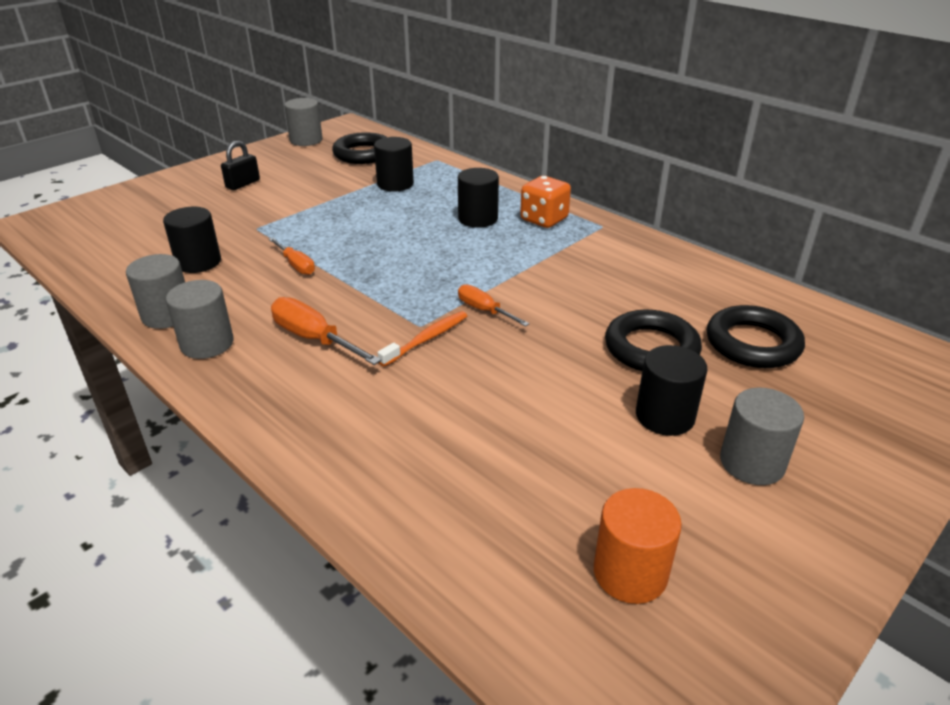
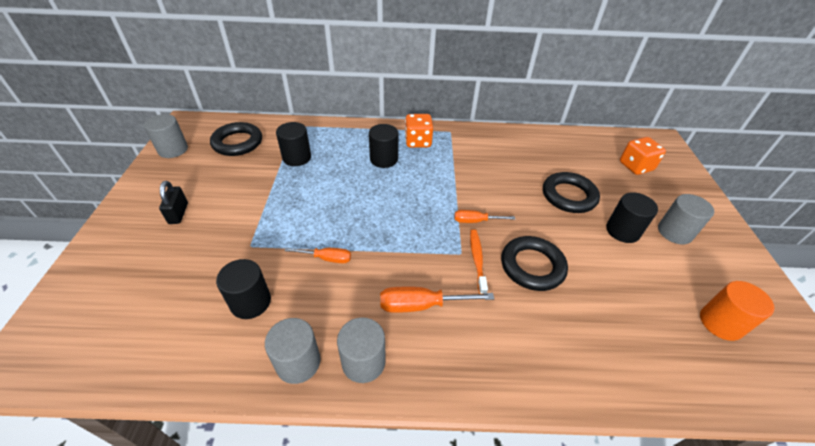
camera: 45 degrees left, 10 degrees up
(752, 343) = (595, 168): black ring -> black ring (532, 266)
(834, 373) = (635, 166): none -> orange dice

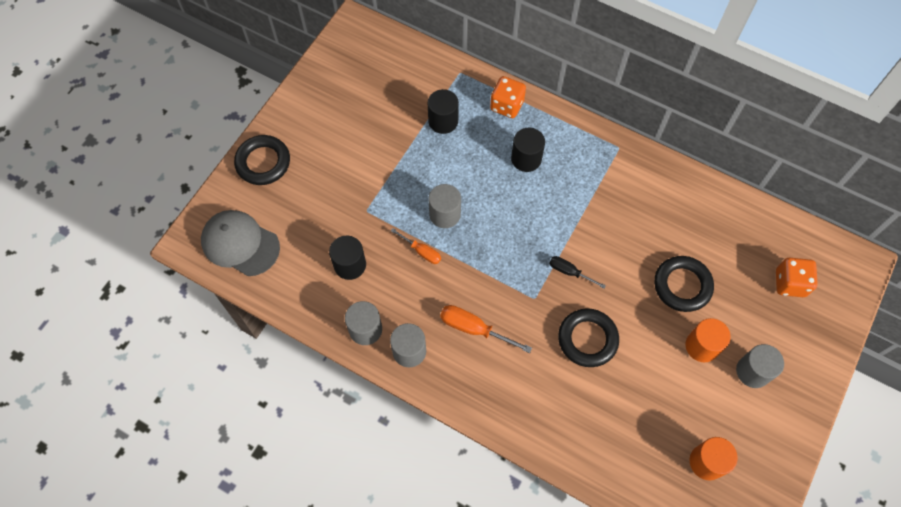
camera: 30 degrees right, 20 degrees up
(94, 337) = (240, 244): none -> grey cap
(173, 150) = (334, 63): grey cylinder -> grey cylinder (445, 214)
(178, 213) = (320, 149): black padlock -> none
(237, 143) = (395, 76): black ring -> black ring (263, 162)
(418, 142) = (574, 148): orange dice -> orange dice (506, 105)
(476, 221) = (570, 272): orange screwdriver -> black screwdriver
(477, 260) = (544, 311): orange toothbrush -> none
(622, 231) = (701, 346): black cylinder -> orange cylinder

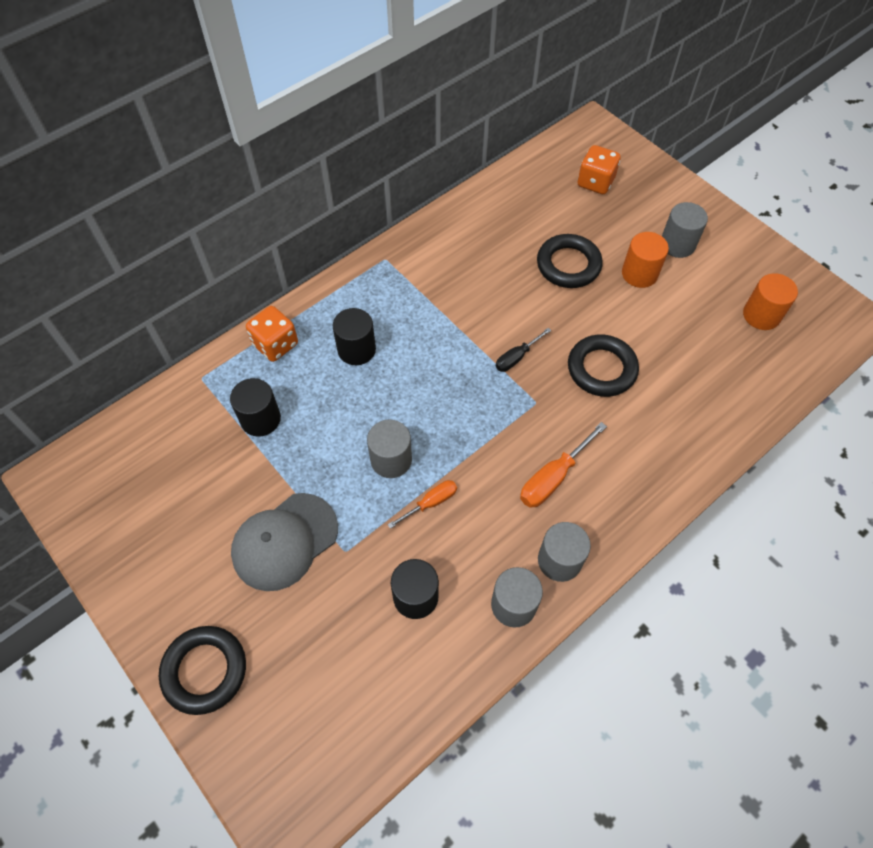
camera: 70 degrees left, 5 degrees down
(240, 244) = (322, 743): grey cap -> grey cap (284, 541)

